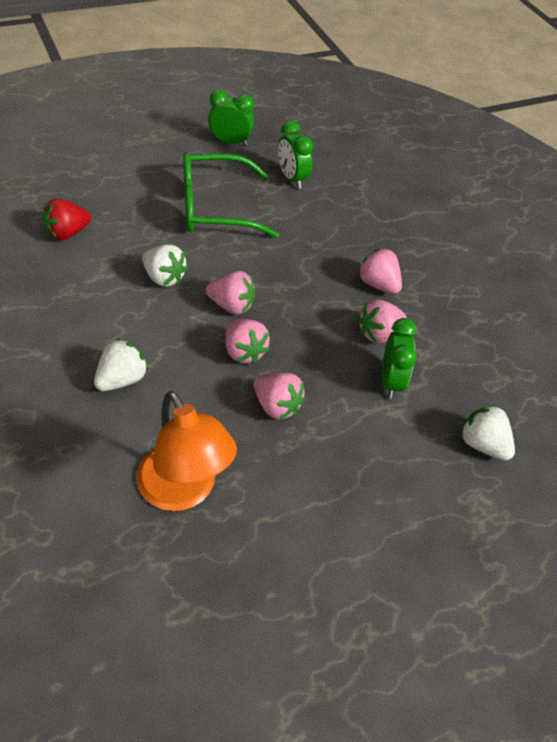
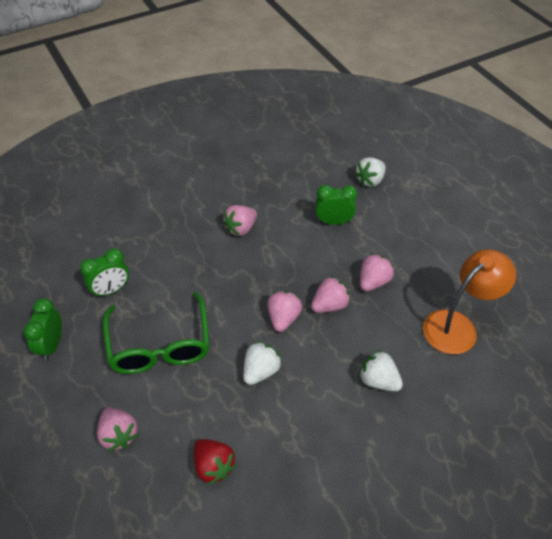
camera: 90 degrees left, 0 degrees up
(378, 334) = (291, 228): pink strawberry -> pink strawberry (118, 435)

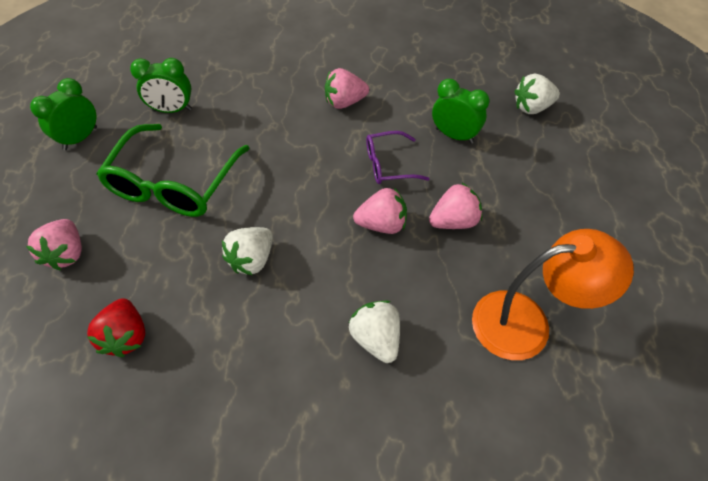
camera: 30 degrees right, 5 degrees up
(260, 371) = (252, 260): white strawberry -> white strawberry turned 150 degrees clockwise
(283, 318) = (319, 215): pink strawberry -> none
(304, 262) = (388, 165): none -> purple glasses

